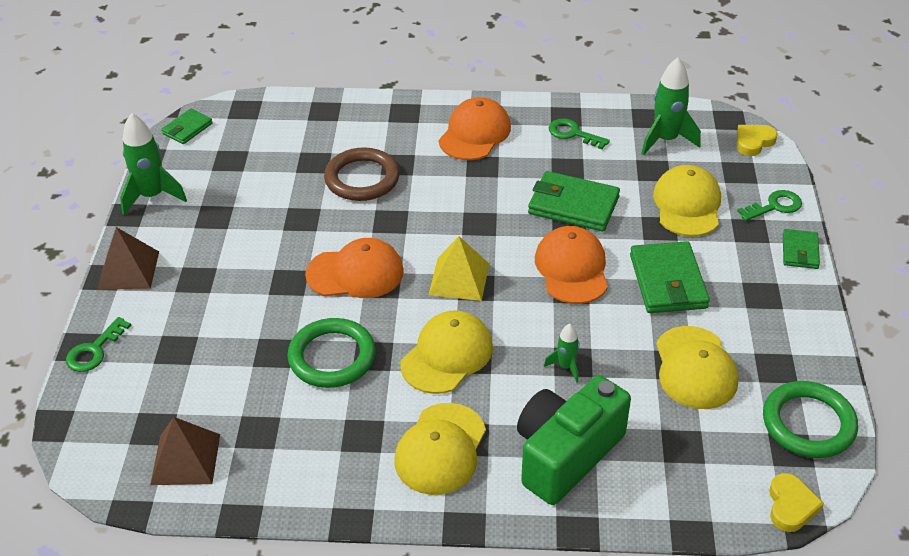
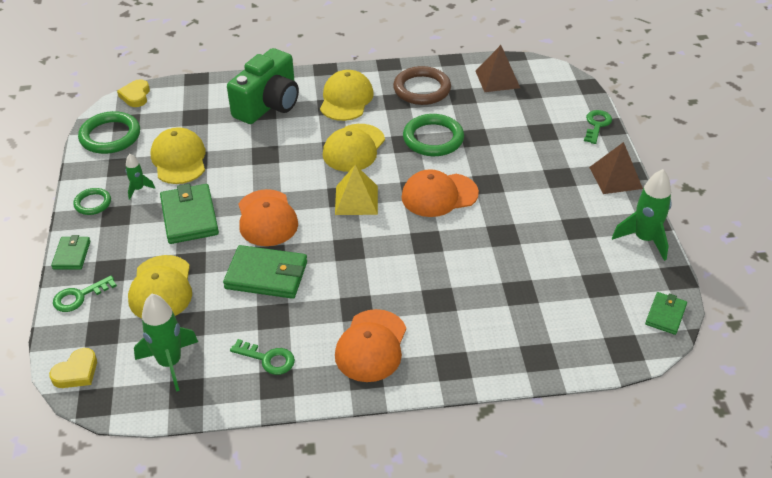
camera: 170 degrees right, 0 degrees up
(362, 178) = (466, 279): brown ring -> brown ring (422, 89)
(566, 366) = (270, 150): green rocket -> green rocket (138, 189)
(797, 314) = (93, 203): none -> green ring

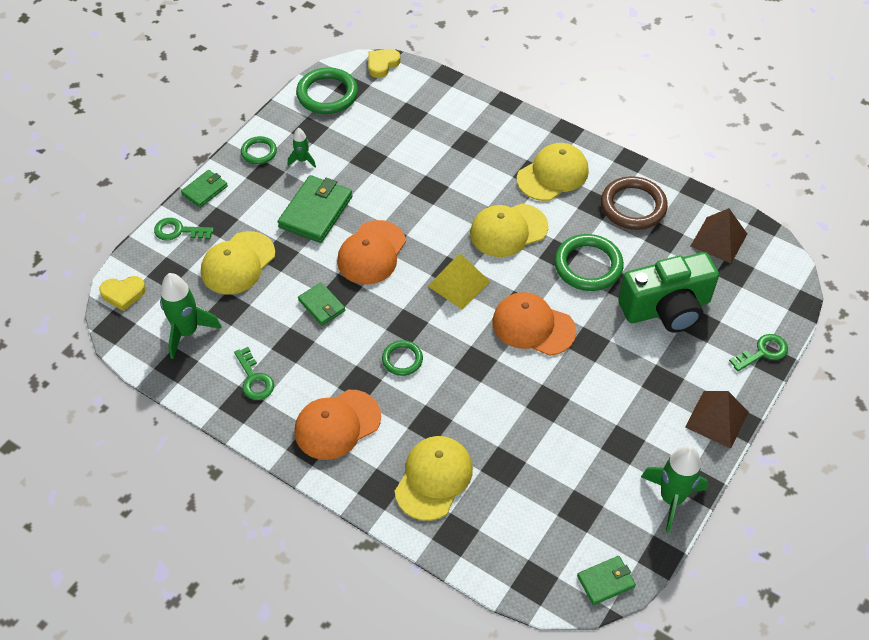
camera: 40 degrees right, 10 degrees up
(179, 159) = (358, 151): yellow cap -> yellow cap (433, 479)
(266, 275) = (322, 305): green wallet -> green wallet, size x0.57
(268, 105) = (480, 139): green camera -> green camera (666, 308)
(371, 272) = (402, 359): none -> green ring

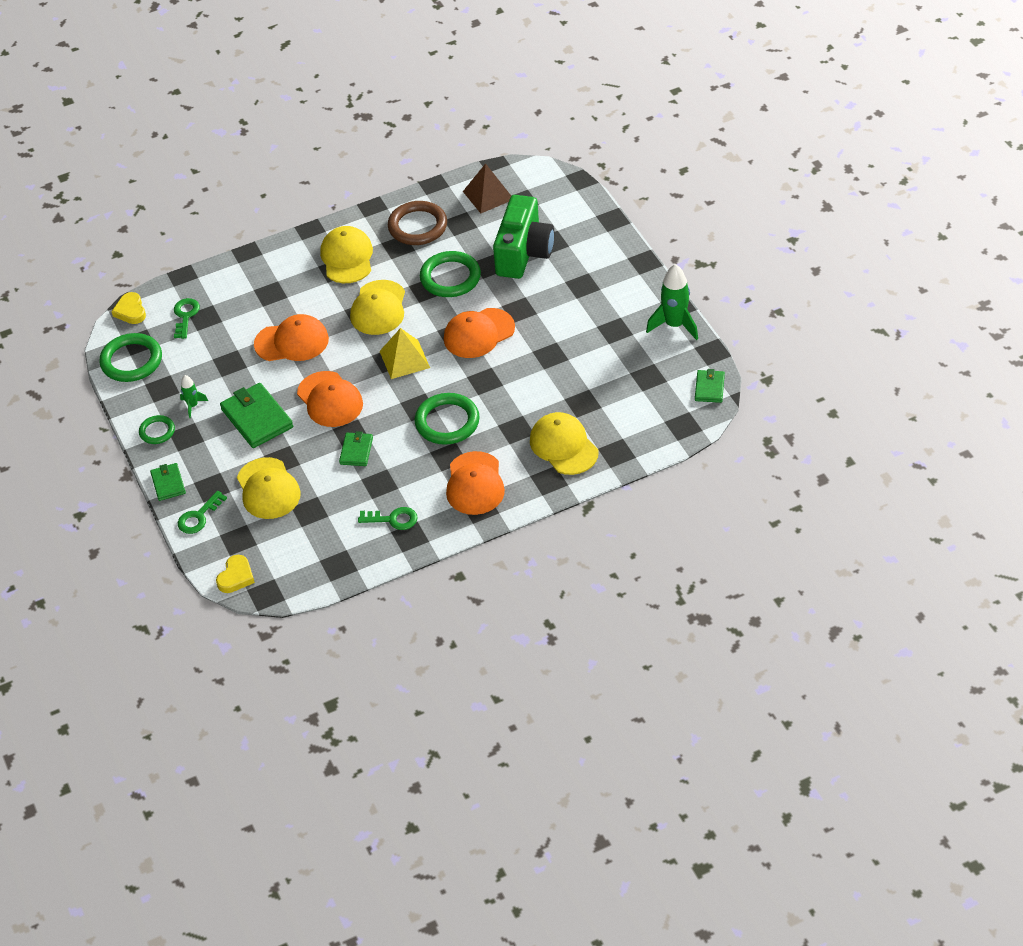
camera: 55 degrees left, 5 degrees down
(187, 332) = (312, 546): green rocket -> none
(322, 305) = (356, 451): green wallet -> green wallet turned 75 degrees counterclockwise
(402, 359) = (447, 422): green ring -> green ring, size x1.78
(422, 189) = (292, 342): none -> orange cap
(717, 419) = (633, 272): brown pyramid -> none
(763, 352) = (600, 221): green key -> green key (185, 316)

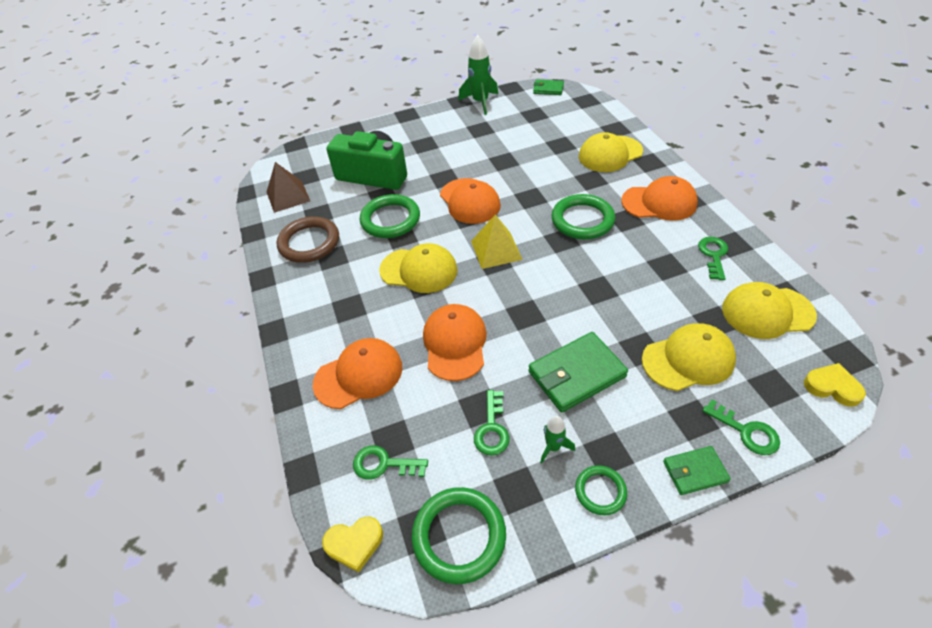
camera: 85 degrees left, 0 degrees up
(210, 371) = (492, 428): none -> green key
(330, 399) = (549, 307): orange cap -> orange cap (359, 375)
(347, 258) = (334, 297): yellow cap -> yellow cap (767, 312)
(356, 451) = (624, 284): green wallet -> none

